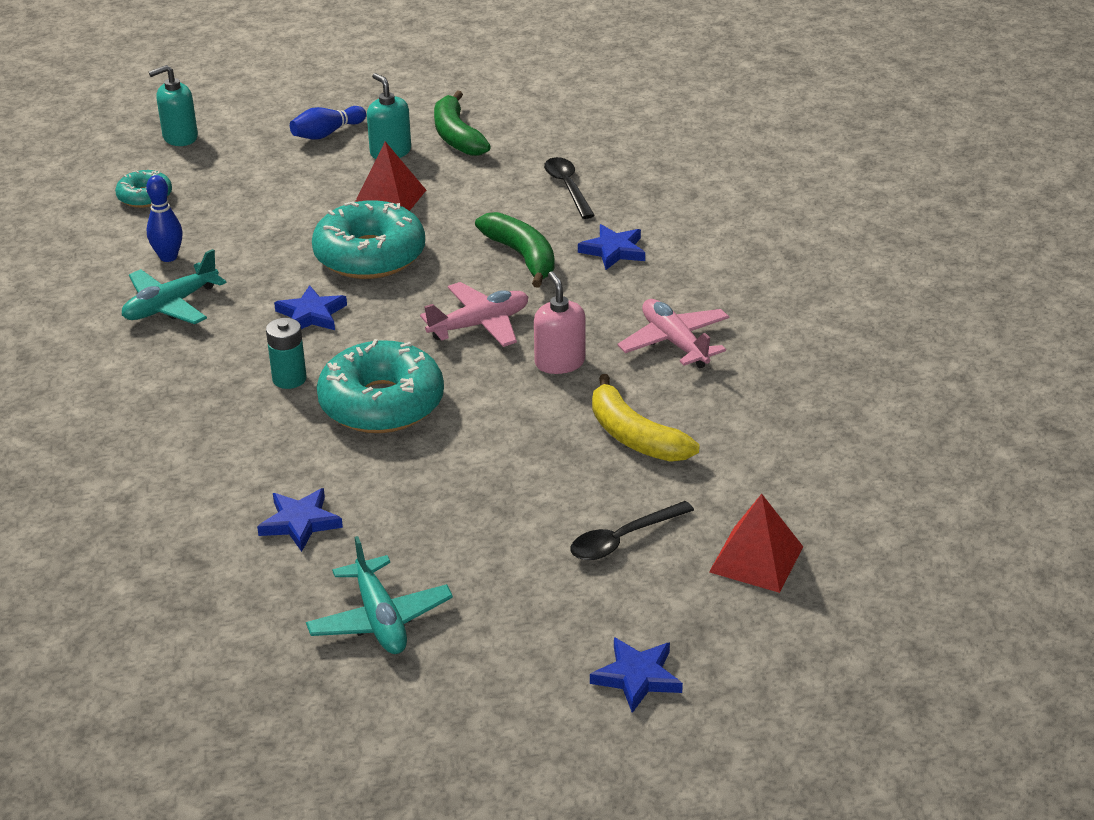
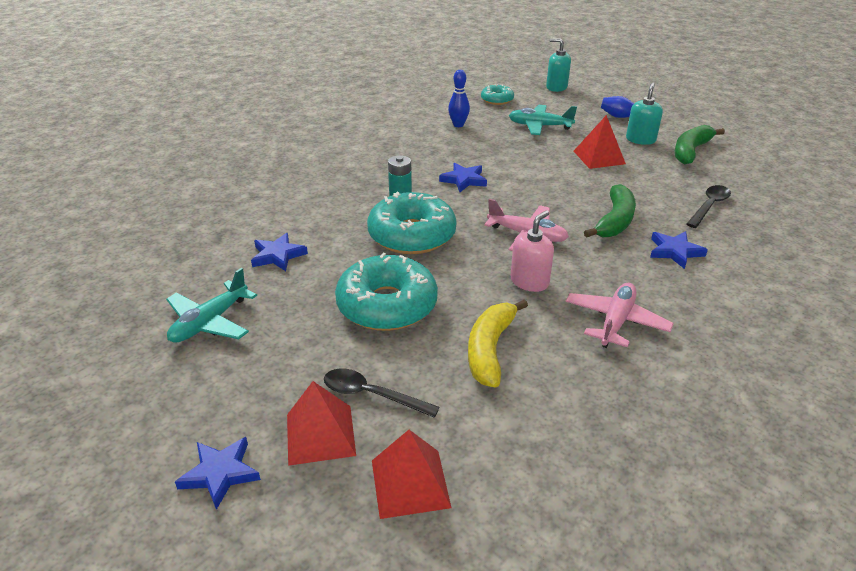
camera: 55 degrees right, 0 degrees up
(171, 305) = (421, 142): turquoise plane -> turquoise plane (539, 126)
(370, 255) = (540, 174): turquoise donut -> turquoise donut (387, 305)
(645, 593) = (320, 434): none -> red pyramid

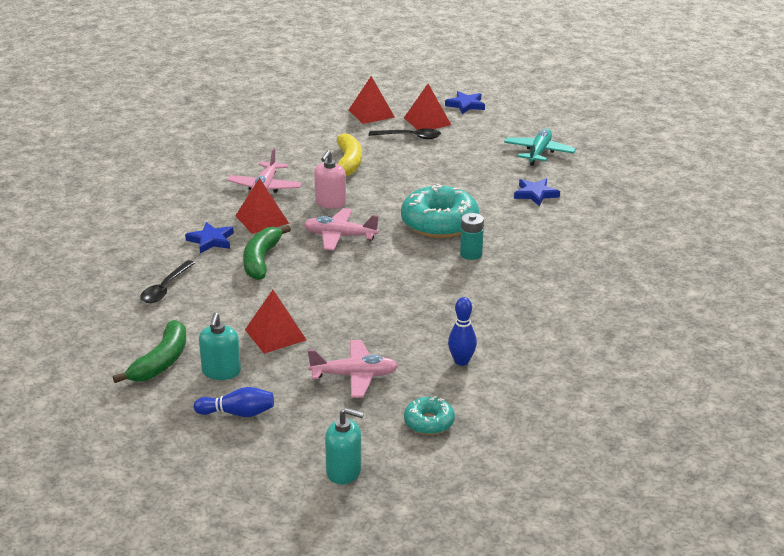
camera: 165 degrees right, 5 degrees down
(387, 305) = (428, 176): turquoise donut -> none
(464, 180) = (418, 282): blue star -> none
(539, 126) = (354, 376): turquoise plane -> pink plane
(617, 271) = (262, 219): none -> red pyramid

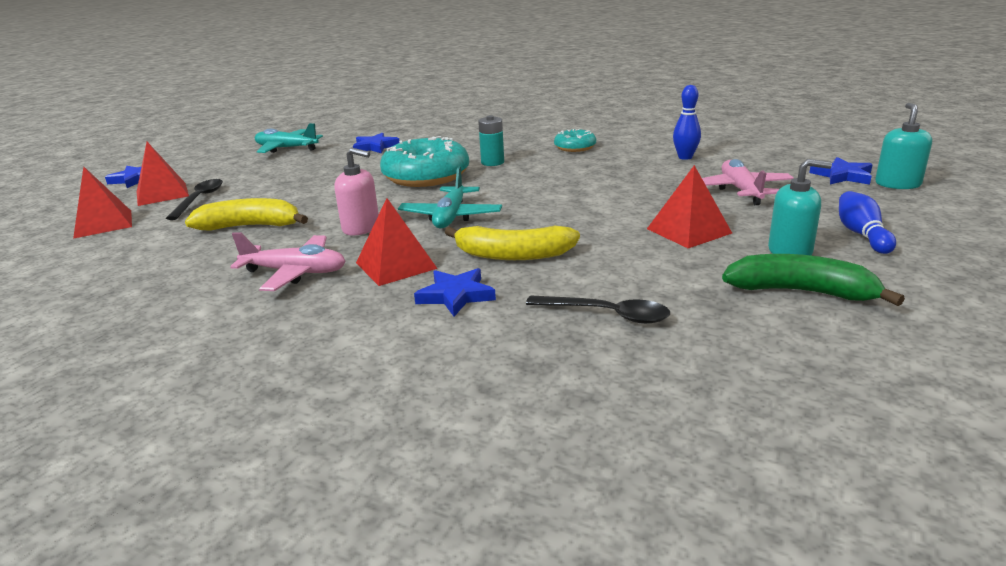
camera: 90 degrees left, 5 degrees down
(261, 260) = (513, 255): green banana -> yellow banana
(340, 236) = (451, 217): pink plane -> turquoise plane
(378, 445) = (842, 176): none -> blue star
(429, 422) = (788, 162): turquoise donut -> turquoise donut (575, 147)

